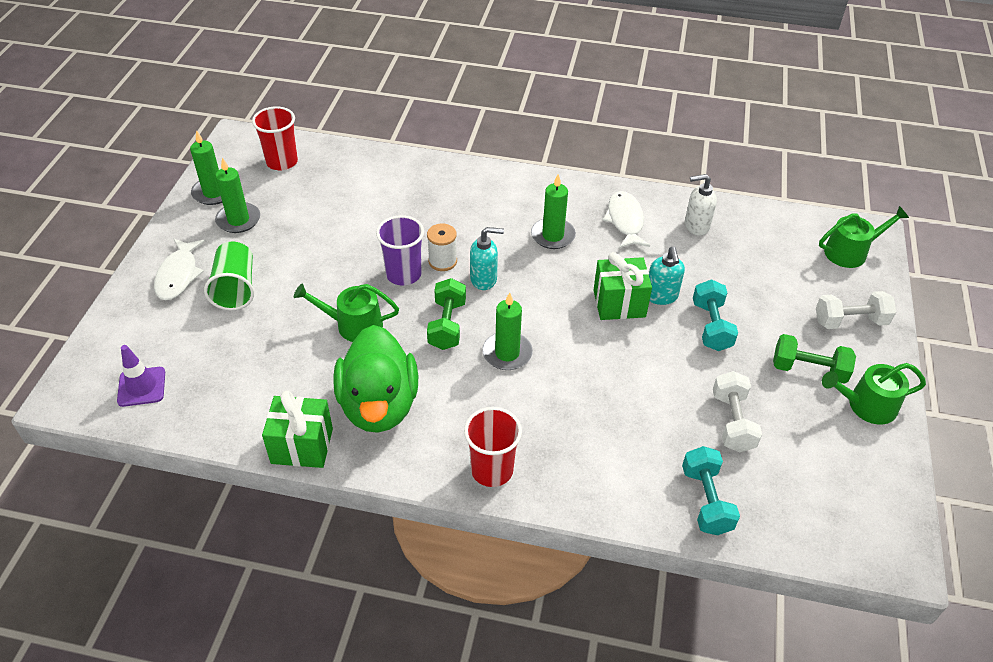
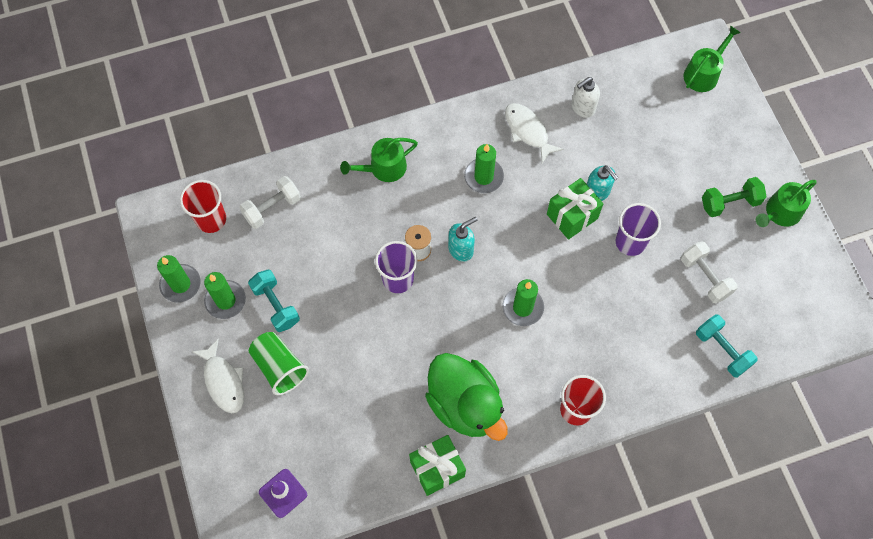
camera: 30 degrees left, 20 degrees up
(353, 325) = (396, 347): green watering can -> green watering can (384, 168)
(447, 325) = (463, 307): green dumbbell -> none
(667, 352) = (630, 242): none -> purple cup
(711, 326) = (646, 201): turquoise dumbbell -> turquoise dumbbell (276, 305)
(850, 321) = (735, 142): white dumbbell -> white dumbbell (272, 208)

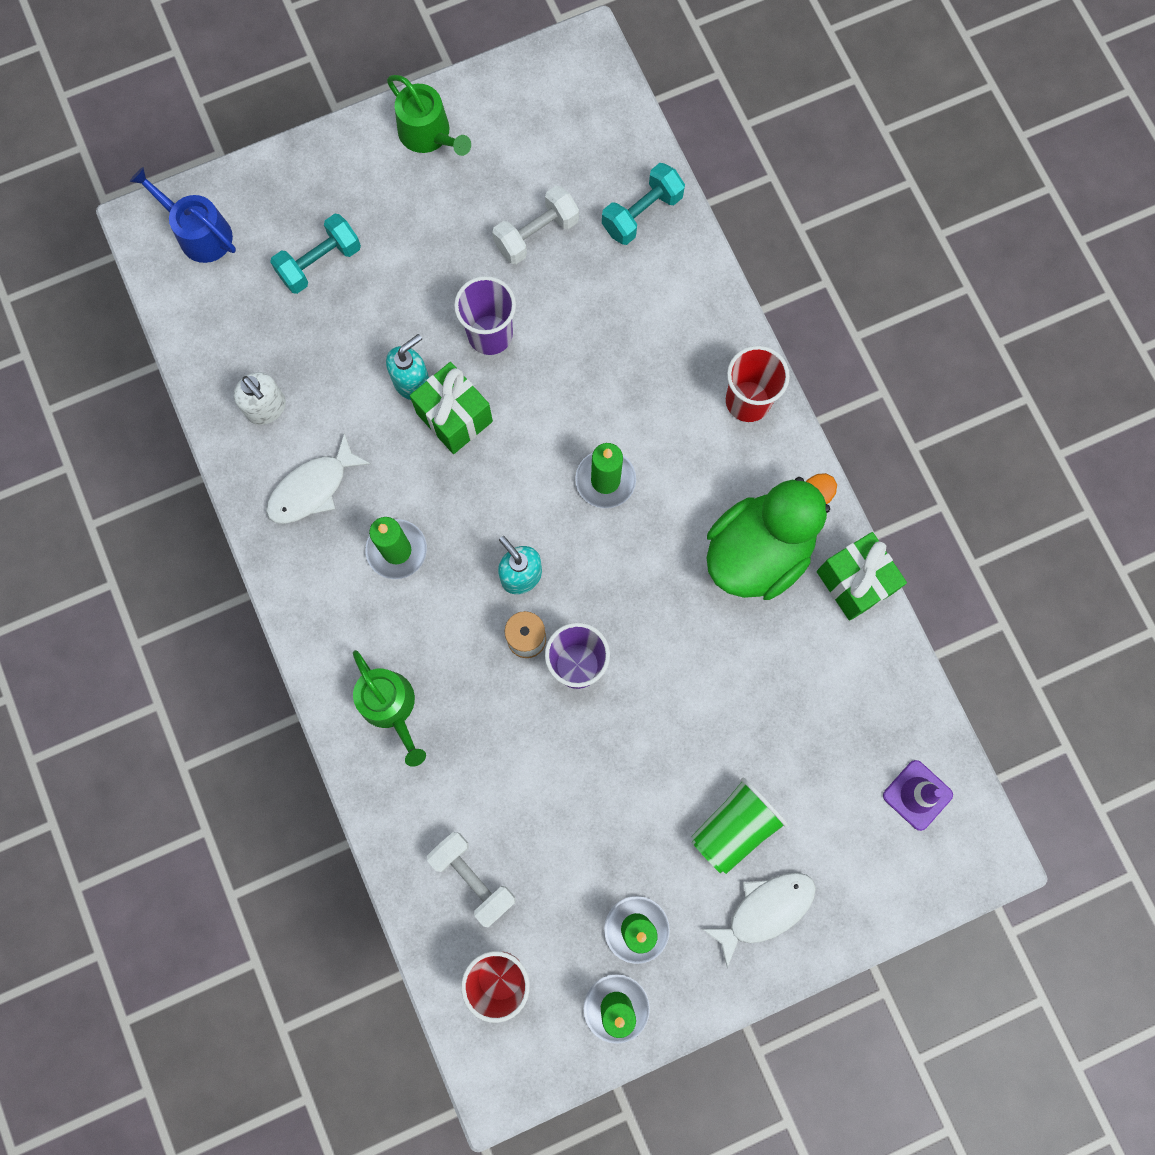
camera: 95 degrees left, 10 degrees up
(276, 305) = (637, 847): turquoise dumbbell -> turquoise dumbbell (320, 263)
(703, 73) = (199, 233): green watering can -> blue watering can
(730, 203) = (417, 200): green dumbbell -> none

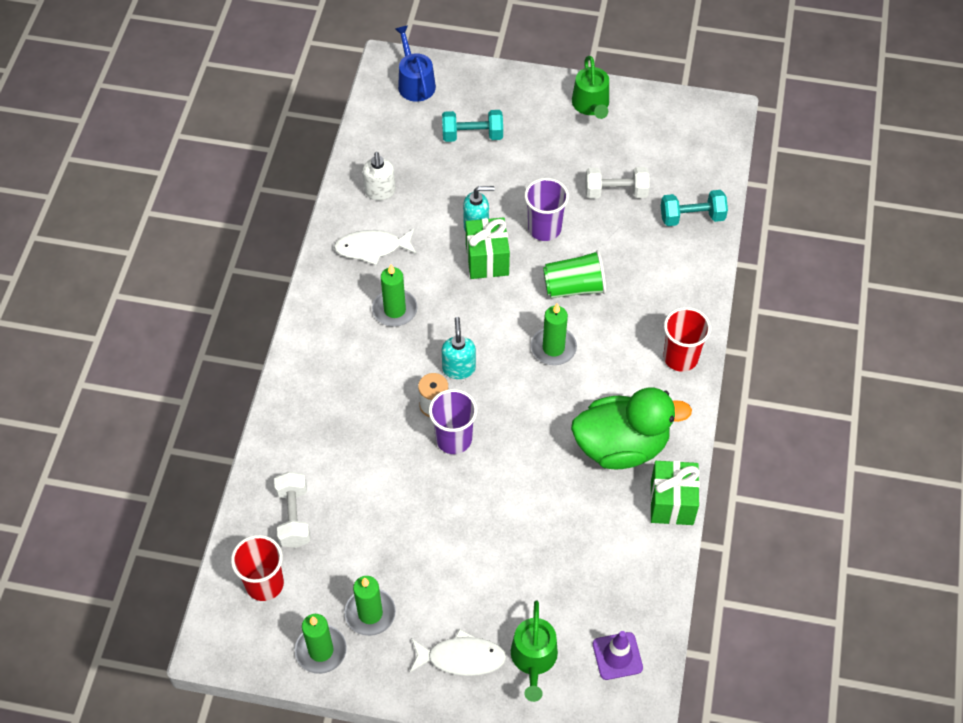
camera: 35 degrees right, 20 degrees down
(390, 706) = (322, 391): green watering can -> green watering can (534, 658)
(734, 827) = (479, 595): green cup -> green cup (574, 287)

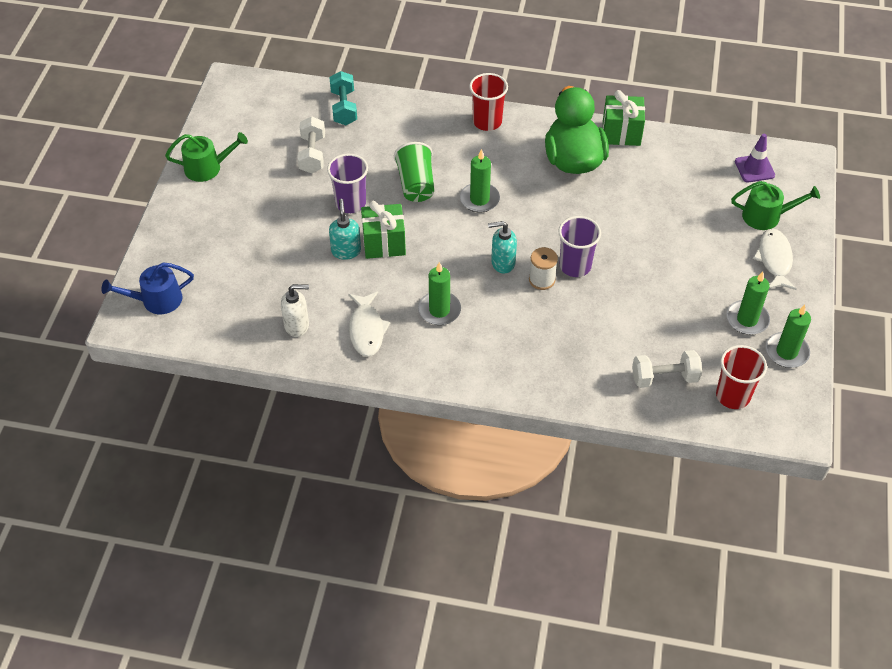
camera: 90 degrees left, 5 degrees down
(472, 135) = (233, 254): turquoise dumbbell -> none

